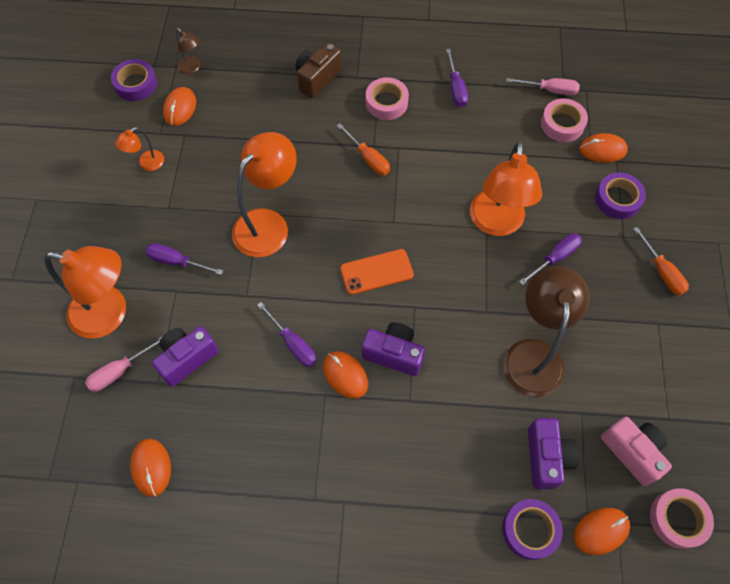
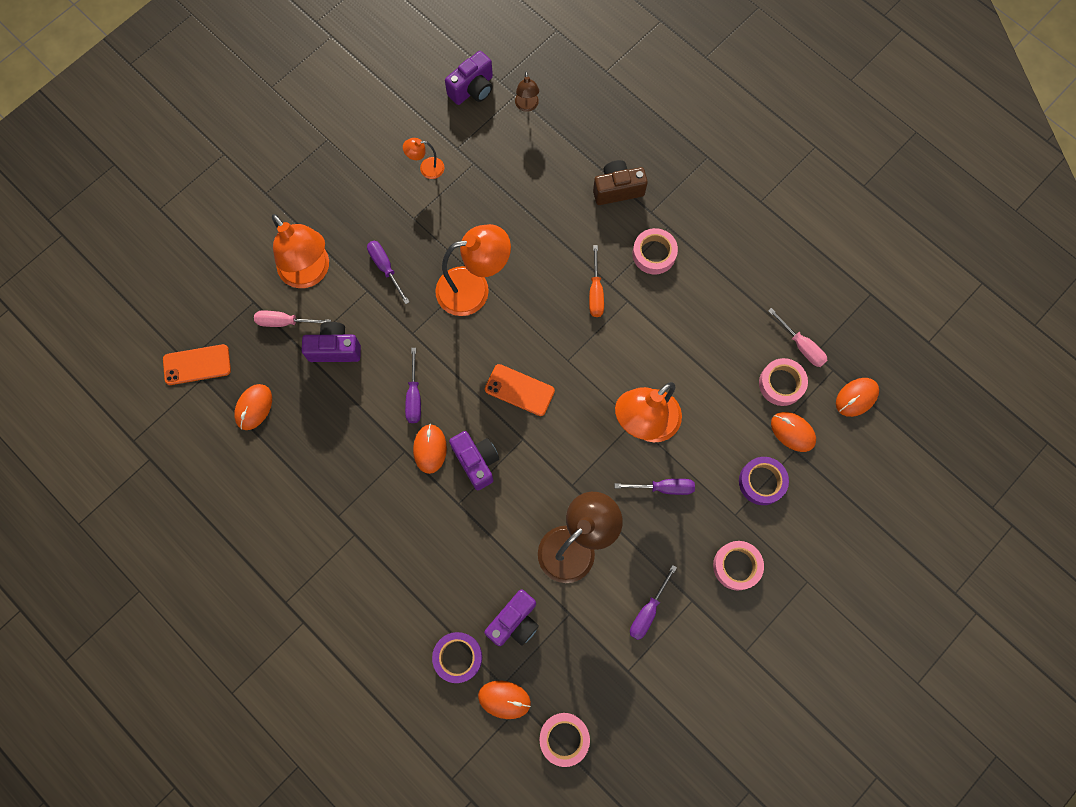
camera: 40 degrees right, 10 degrees up
(61, 473) = (197, 365): none -> orange phone
(136, 84) = (472, 89): purple tape -> purple camera
(180, 108) = (489, 136): orange mouse -> orange mouse (856, 397)
(456, 88) = (723, 284): purple screwdriver -> purple screwdriver (648, 611)
(632, 452) = (578, 670): pink camera -> none
(662, 271) = (736, 566): orange screwdriver -> pink tape

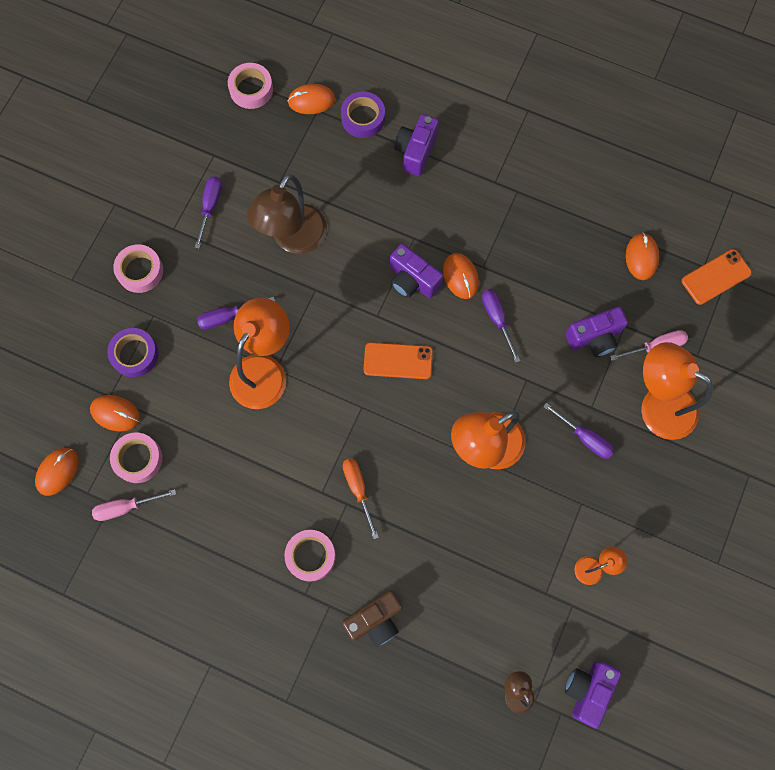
camera: 160 degrees right, 0 degrees up
(514, 621) = (325, 160): purple camera -> purple camera (416, 151)
(801, 346) = (126, 507): pink screwdriver -> pink screwdriver turned 45 degrees counterclockwise

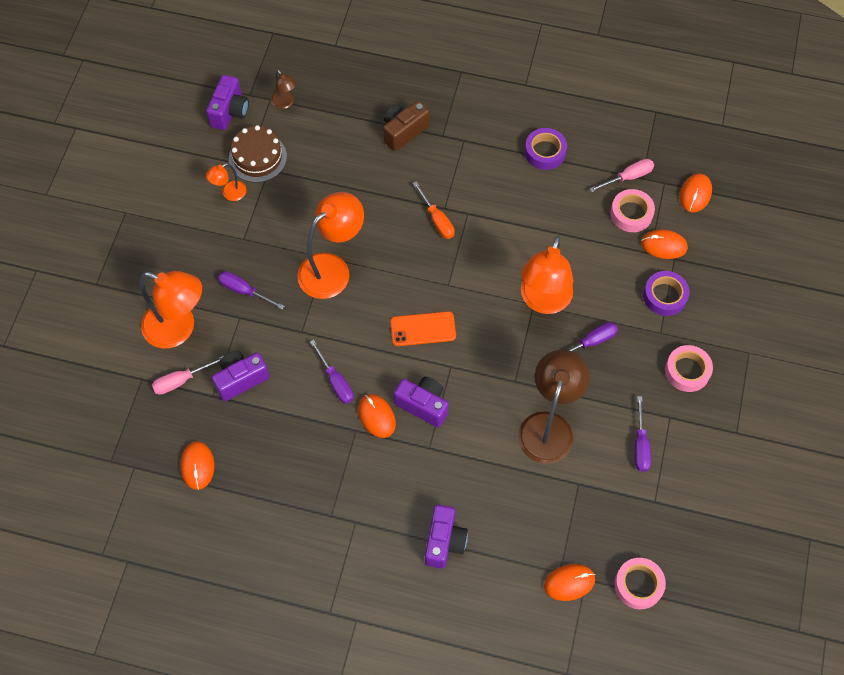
camera: 170 degrees right, 10 degrees down
(310, 556) = (465, 166): pink tape -> none
(363, 118) = (508, 571): purple tape -> purple tape (545, 152)
(557, 613) = (257, 157): none -> brown cake
(716, 277) = (122, 458): orange phone -> none

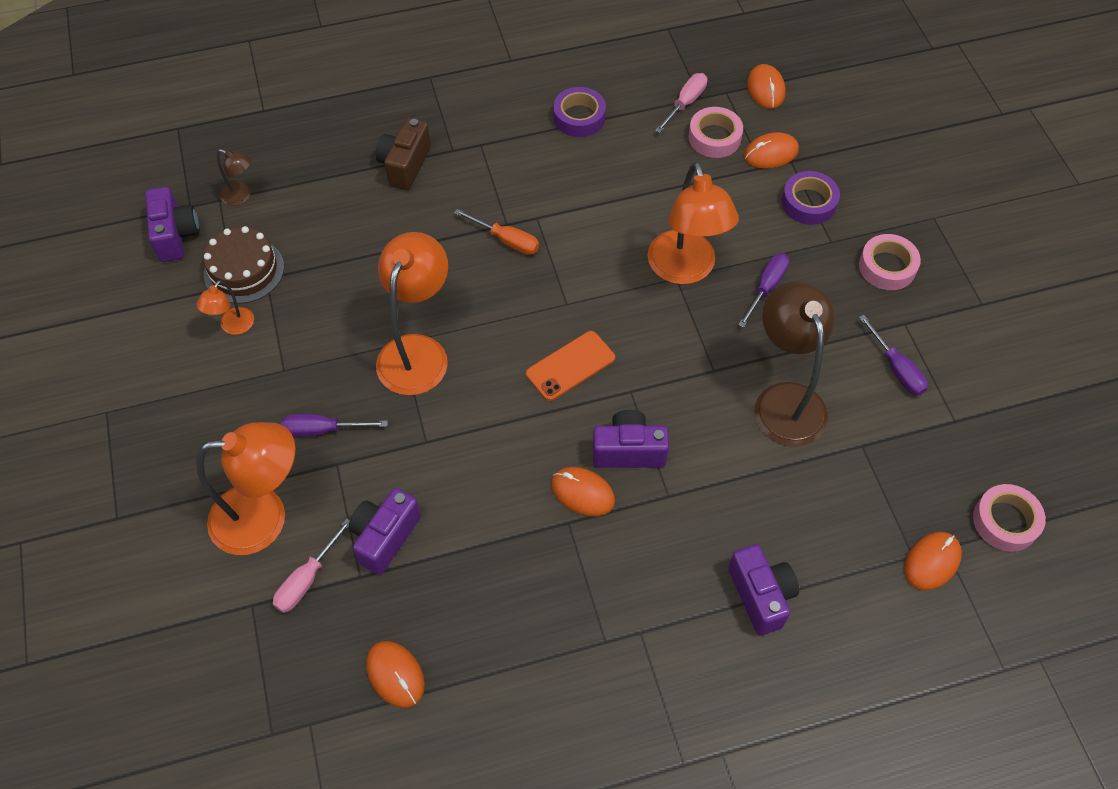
camera: 30 degrees left, 5 degrees down
(336, 381) = (506, 478): purple screwdriver -> none

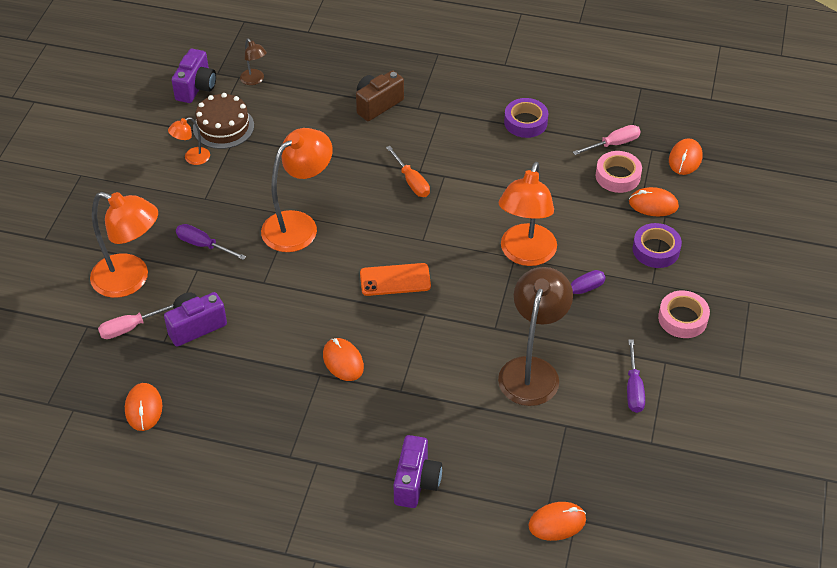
camera: 30 degrees right, 10 degrees down
(628, 451) = (394, 350): purple camera -> none
(1005, 521) = (635, 525): pink tape -> none

